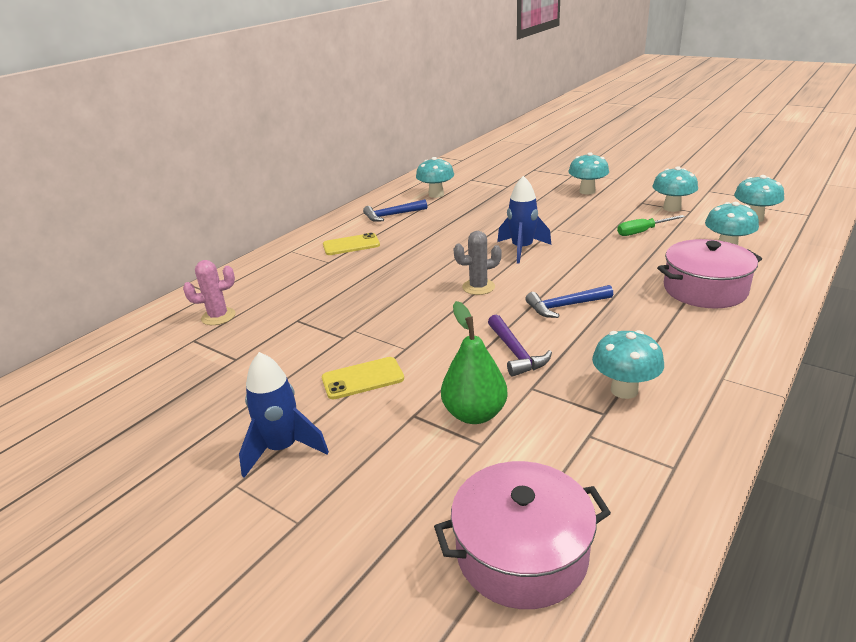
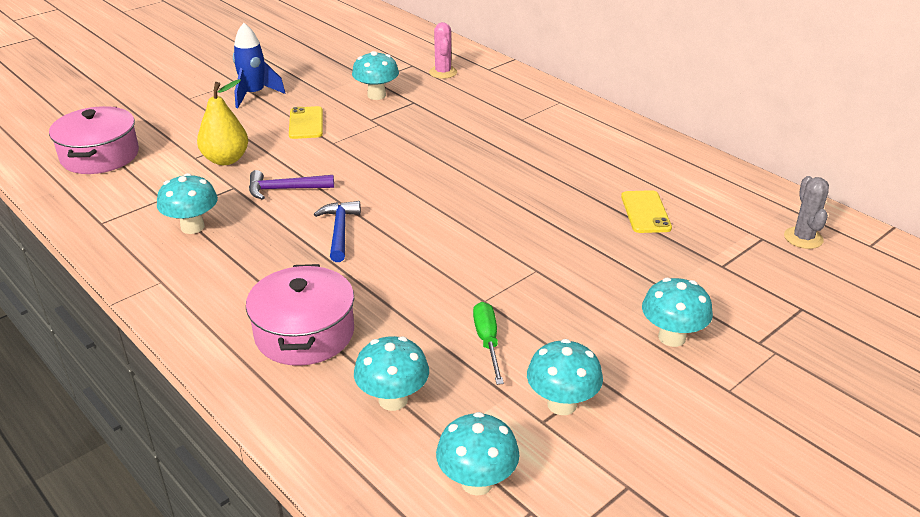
camera: 100 degrees right, 5 degrees up
(351, 245) = (557, 132): yellow phone -> yellow phone (645, 212)
(392, 215) = (635, 162): blue hammer -> none
(436, 194) = (701, 200): turquoise mushroom -> turquoise mushroom (376, 95)
(474, 414) = (226, 159): green pear -> yellow pear
(478, 287) = (413, 190): grey cactus -> grey cactus (803, 238)
(522, 249) = (486, 233): blue rocket -> none

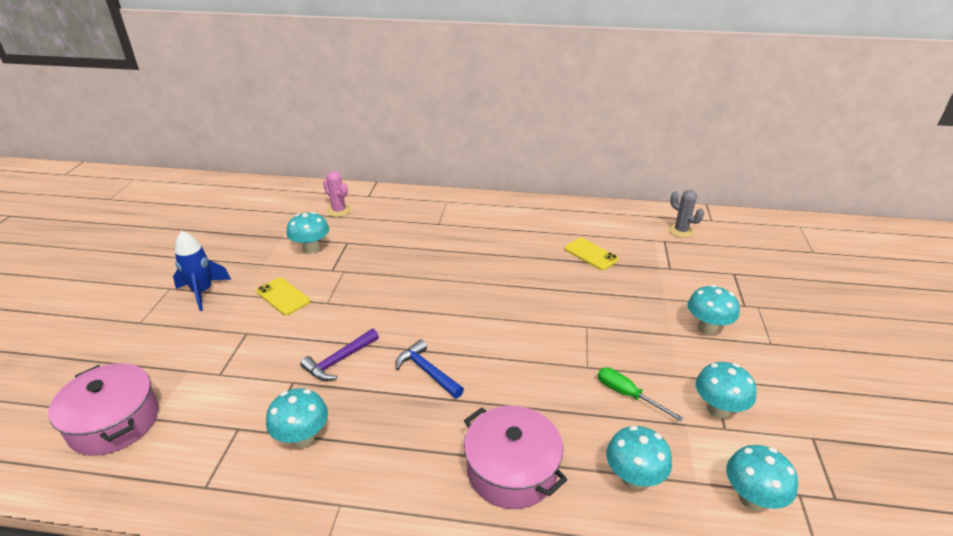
camera: 40 degrees left, 0 degrees up
(226, 159) = (252, 361): yellow pear -> none

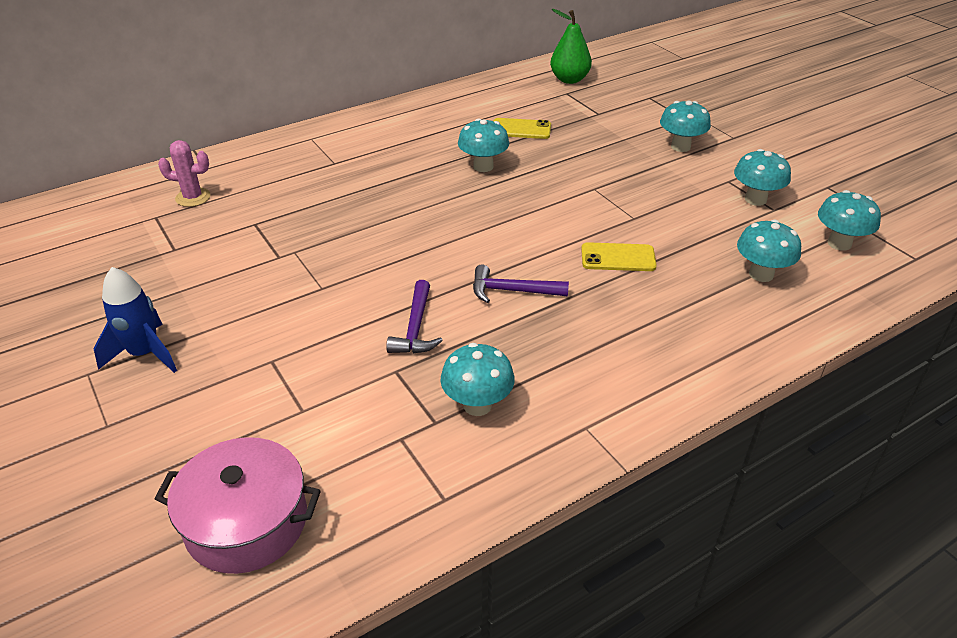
camera: 40 degrees left, 5 degrees up
(283, 296) = (260, 307): yellow phone -> yellow phone (618, 258)
(311, 249) = (219, 248): turquoise mushroom -> turquoise mushroom (483, 166)
(427, 371) = (512, 291): blue hammer -> purple hammer
(512, 469) = (678, 319): pink pot -> none
(627, 395) = (687, 222): green screwdriver -> none
(681, 231) = (569, 79): grey cactus -> green pear

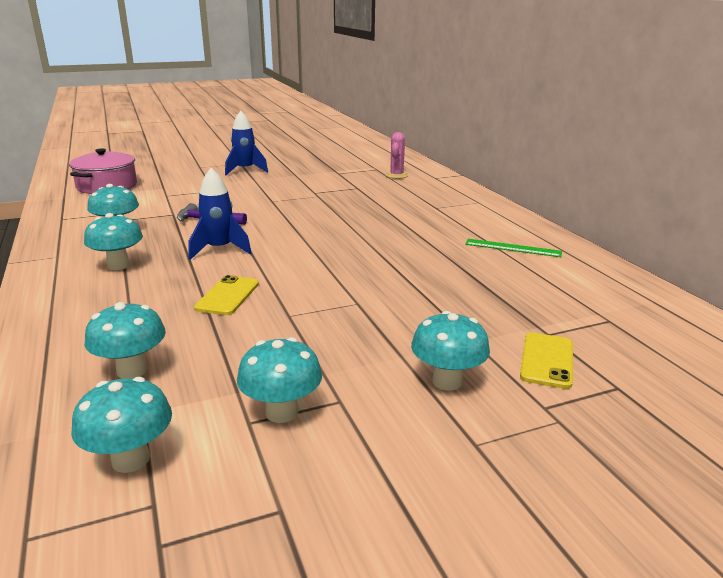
camera: 100 degrees right, 15 degrees down
(445, 122) = (513, 248): none -> green ruler
(483, 166) = (418, 256): turquoise mushroom -> turquoise mushroom (118, 265)
(512, 291) = (219, 250): purple hammer -> blue rocket
(521, 129) = (498, 281): yellow phone -> yellow phone (547, 360)
(569, 79) = (657, 328): green pear -> none

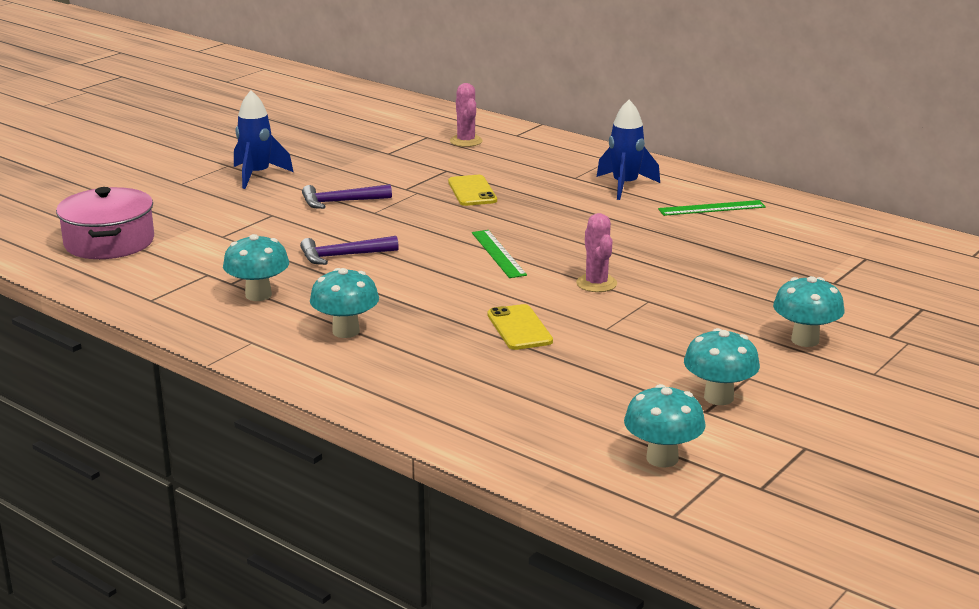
camera: 30 degrees left, 0 degrees up
(132, 370) = (551, 409): turquoise mushroom -> none
(219, 250) = (424, 286): blue rocket -> blue rocket (625, 186)
(263, 192) = (340, 202): none -> purple hammer
(303, 241) = (498, 253): none -> green ruler
(338, 279) = (596, 283): none -> pink cactus
(547, 360) = (855, 303): yellow phone -> yellow phone (472, 191)

